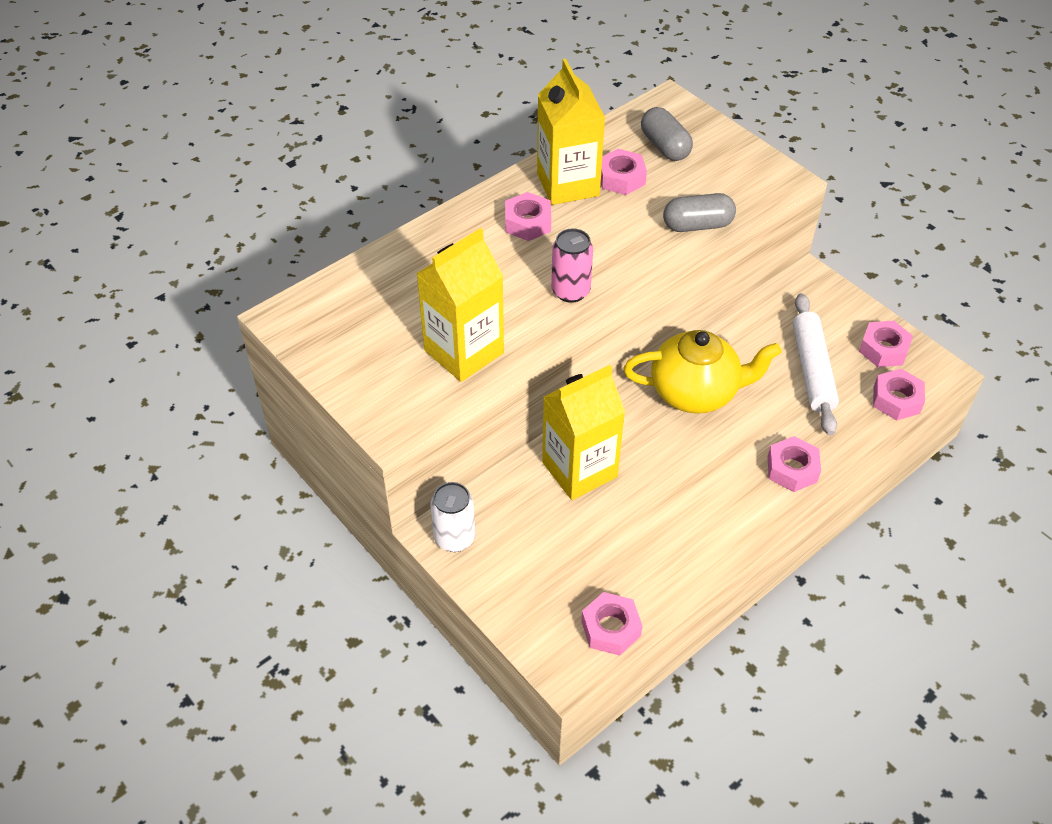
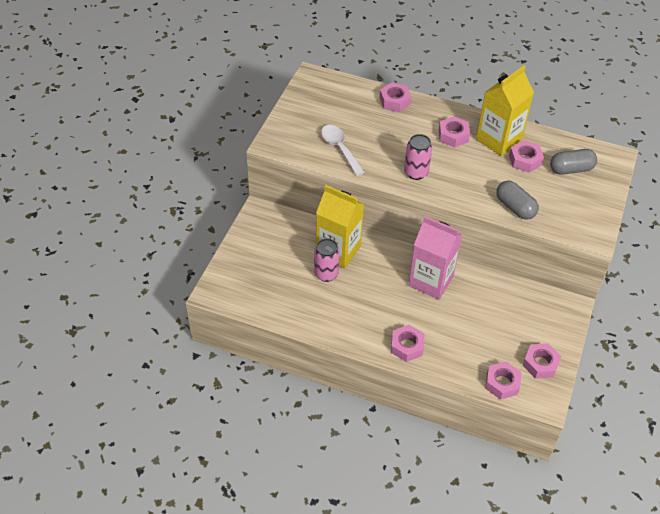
camera: 60 degrees right, 0 degrees up
(454, 538) = (261, 218): white can -> none
(464, 352) = (340, 148): yellow carton -> white spoon
(611, 628) = (247, 302): pink nut -> pink nut (394, 101)
(614, 503) = (326, 274): none -> pink can
(665, 146) = (571, 169): grey capsule -> grey capsule turned 45 degrees clockwise
(695, 392) = (431, 281): yellow teapot -> pink carton
(812, 370) = (493, 332): white rolling pin -> none

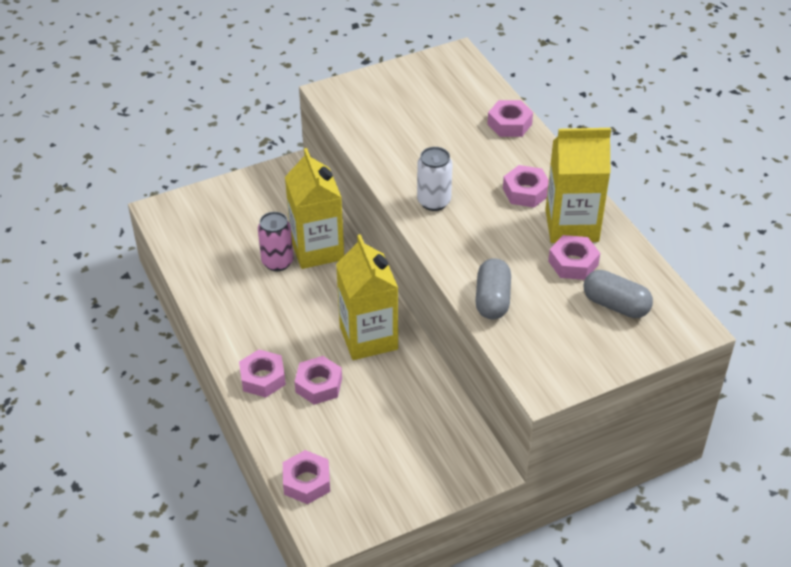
camera: 45 degrees right, 5 degrees down
(340, 148) = (389, 135): white spoon -> none
(416, 172) = (434, 201): pink can -> white can
(431, 281) = (368, 338): pink carton -> yellow carton
(540, 364) = (371, 496): pink nut -> pink nut (319, 385)

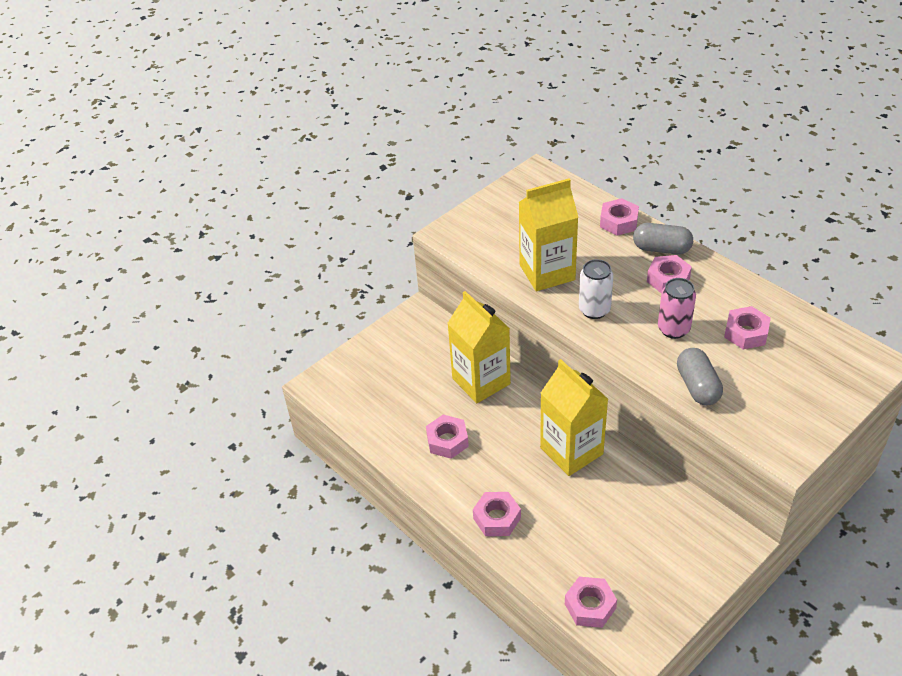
camera: 15 degrees left, 0 degrees up
(277, 262) = (451, 403): pink can -> pink can (673, 329)
(319, 385) = (551, 509): pink nut -> pink nut (447, 441)
(571, 226) = (725, 299): yellow carton -> yellow carton (547, 272)
(615, 305) = (803, 361): grey capsule -> grey capsule (661, 249)

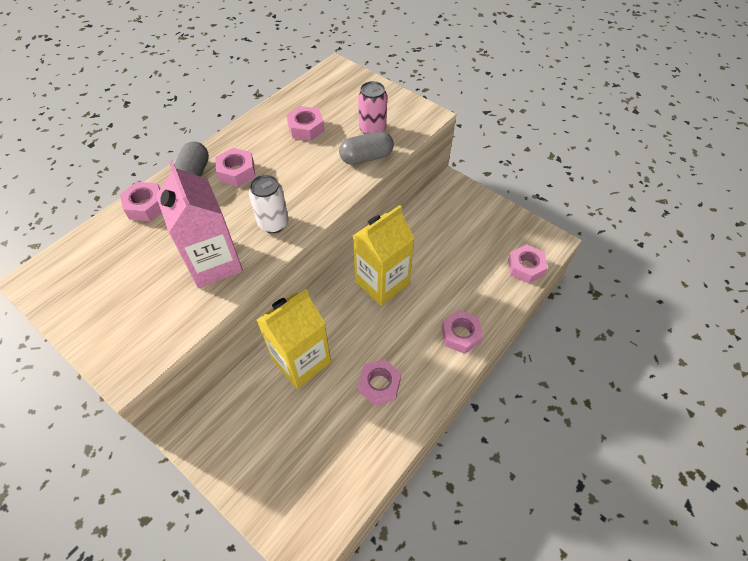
camera: 100 degrees left, 10 degrees up
(547, 272) = (214, 263): yellow carton -> pink carton
(673, 329) = (301, 170): pink can -> pink can (372, 130)

